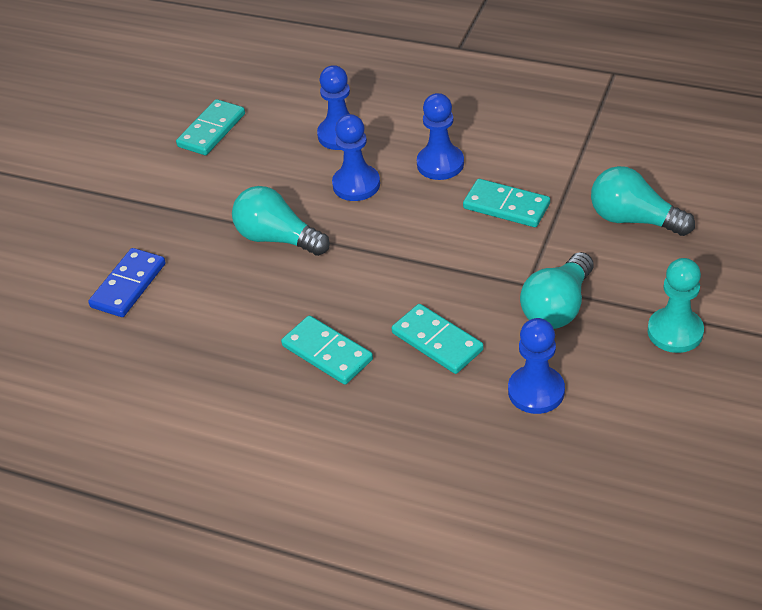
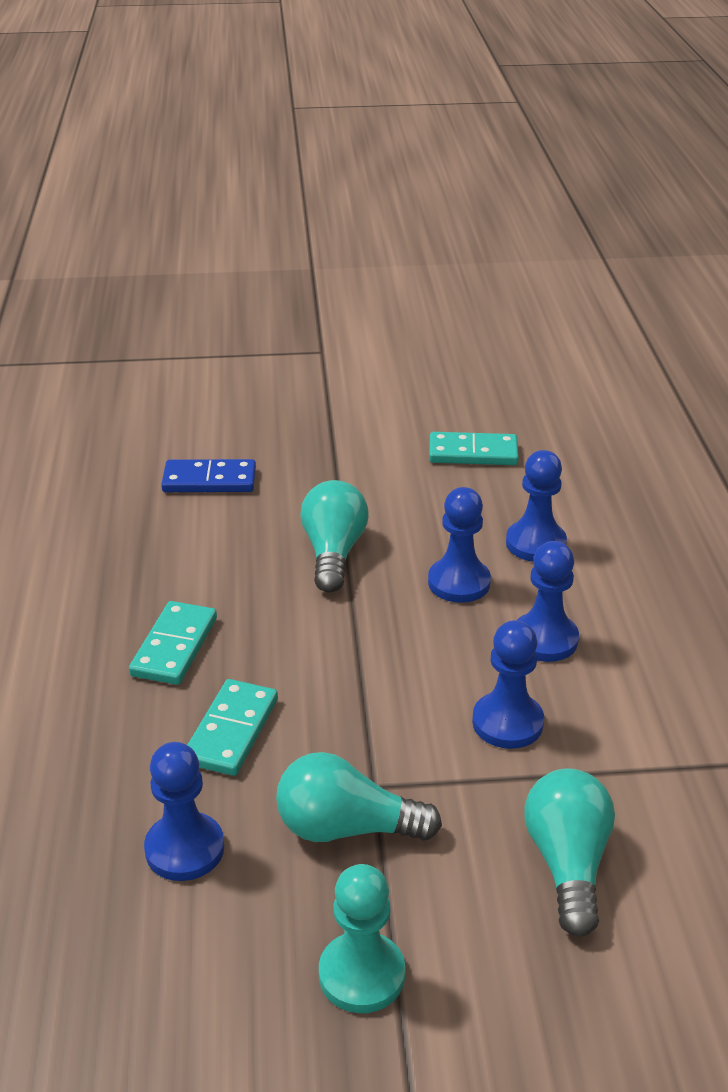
camera: 60 degrees right, 10 degrees down
(506, 206) = (507, 723): turquoise domino -> blue pawn

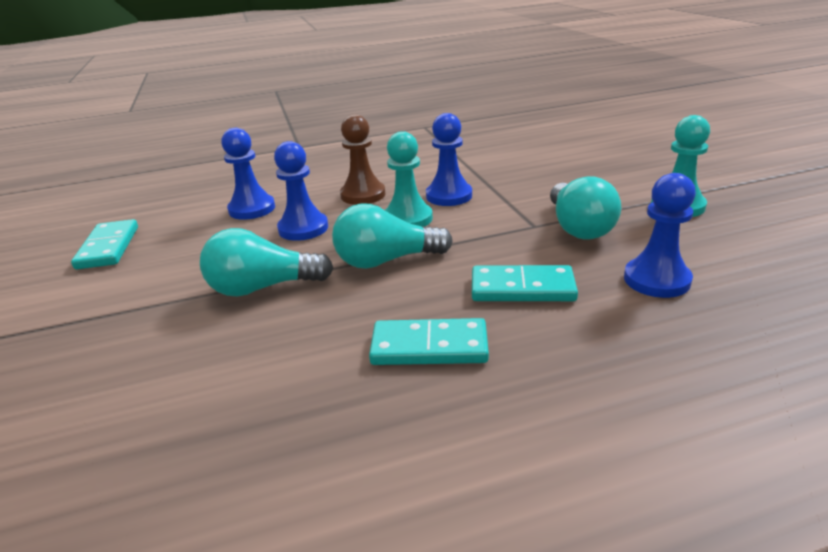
camera: 100 degrees left, 5 degrees down
(209, 480) = (96, 405): blue domino -> none
(447, 671) = (408, 219): none -> turquoise pawn
(545, 639) = (363, 195): blue pawn -> brown pawn
(568, 864) = (547, 171): turquoise light bulb -> turquoise light bulb (386, 260)

